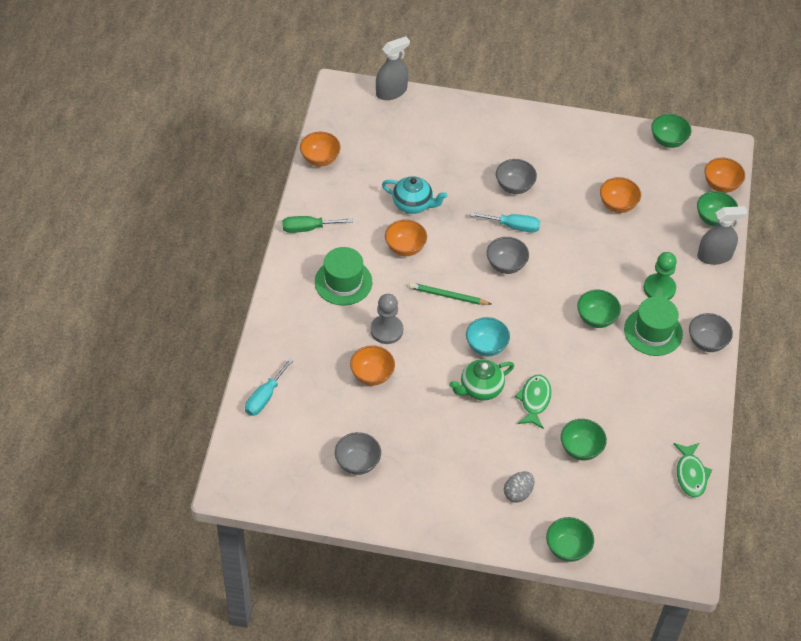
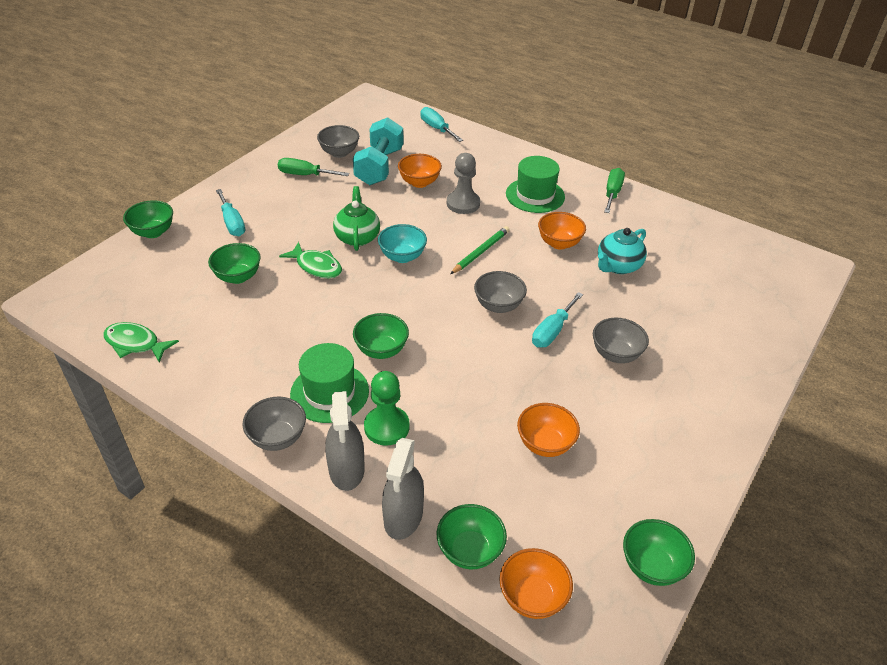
camera: 115 degrees right, 10 degrees down
(320, 159) = (706, 223): orange bowl -> none
(363, 418) = (379, 166): none -> turquoise dumbbell
(391, 91) = (807, 302): grey spray bottle -> grey spray bottle (346, 469)
(412, 474) = (305, 175): none -> green screwdriver
(518, 493) = (232, 223): grey egg -> turquoise screwdriver

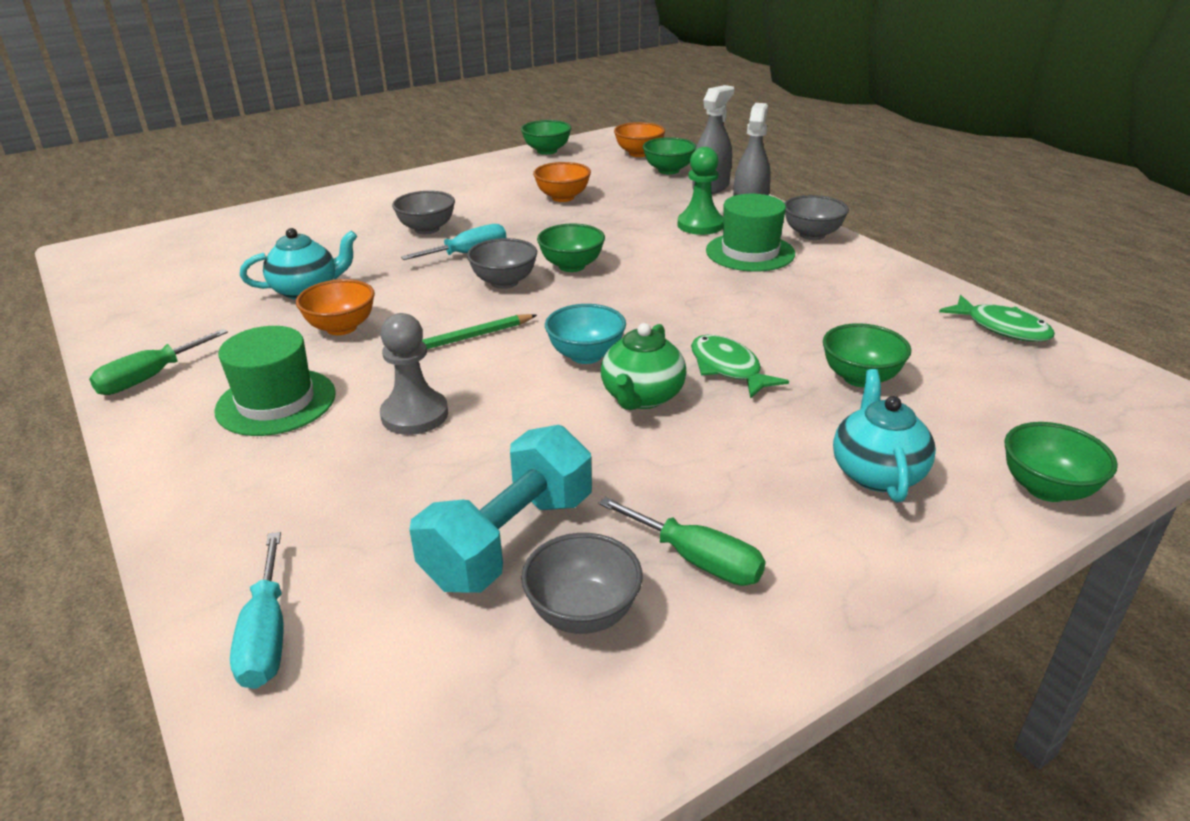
camera: 155 degrees left, 10 degrees down
(232, 223) = (877, 473): turquoise screwdriver -> turquoise teapot
(381, 350) = (676, 271): green bowl -> green bowl (571, 266)
(419, 182) = (455, 476): orange bowl -> none

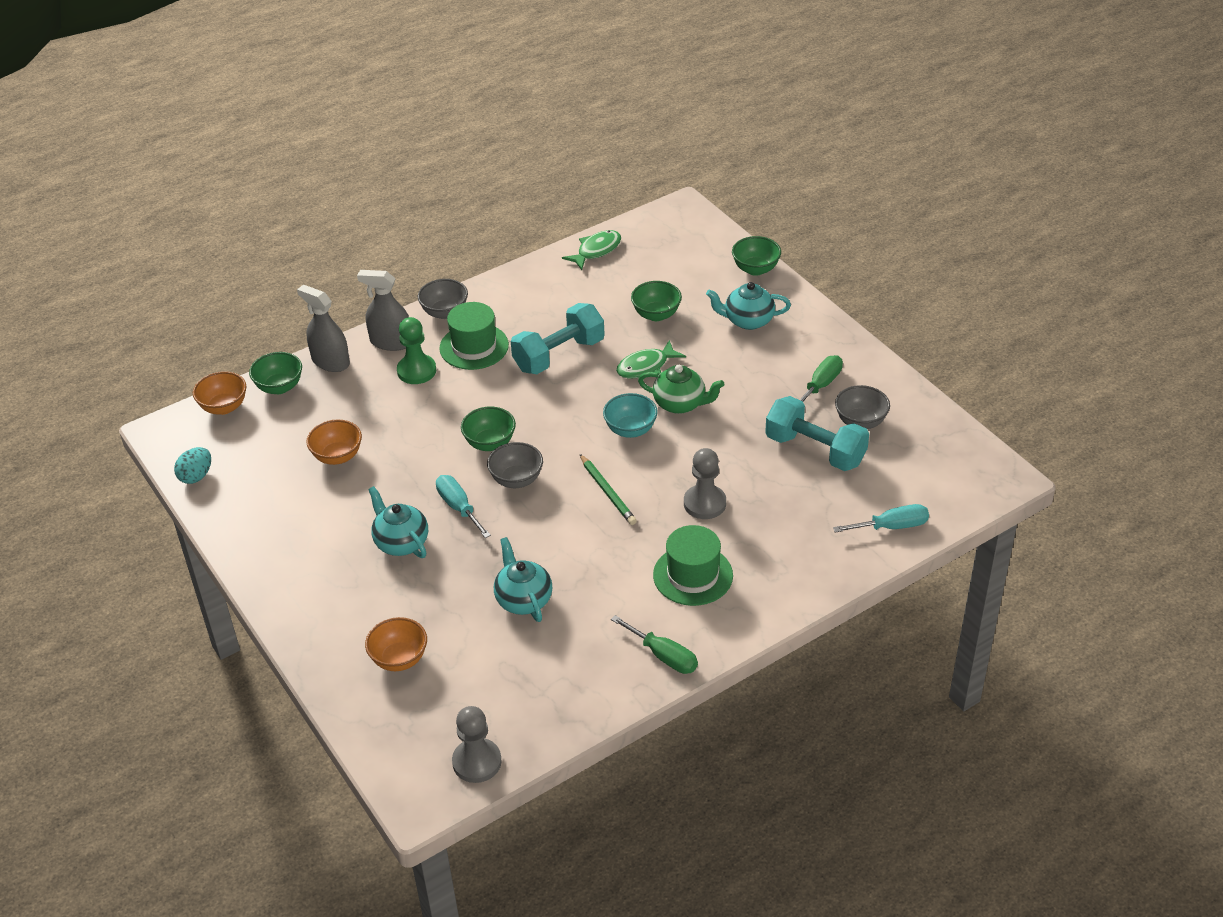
camera: 90 degrees left, 10 degrees up
(102, 273) = (477, 762): none -> grey pawn
(341, 328) = (589, 563): orange bowl -> orange bowl (399, 659)
(427, 229) = (401, 542): grey bowl -> turquoise teapot
(547, 151) = (196, 476): green bowl -> turquoise egg
(743, 303) = (559, 355): none -> turquoise dumbbell

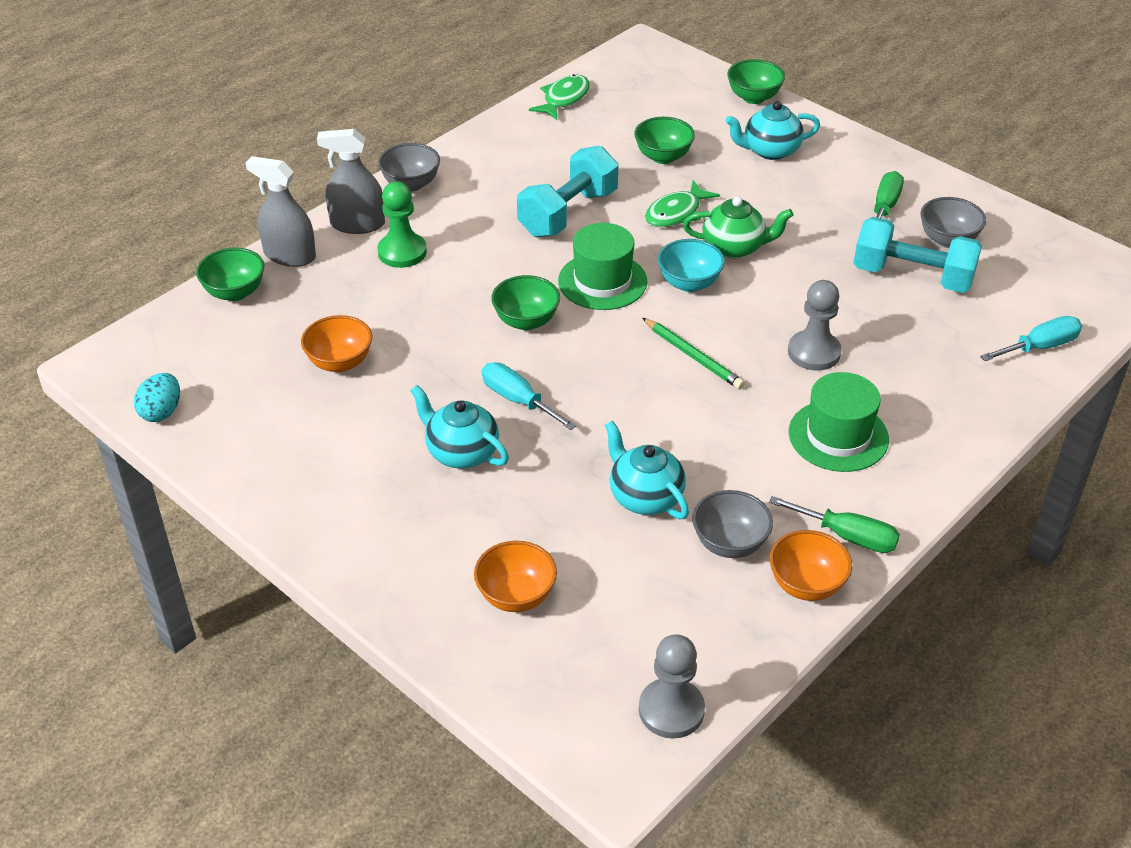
camera: 15 degrees left, 0 degrees up
(224, 407) = (170, 325): orange bowl -> orange bowl (806, 585)
(474, 347) = (462, 217): green hat -> green hat (602, 281)
(516, 480) = (576, 358): grey bowl -> grey bowl (729, 544)

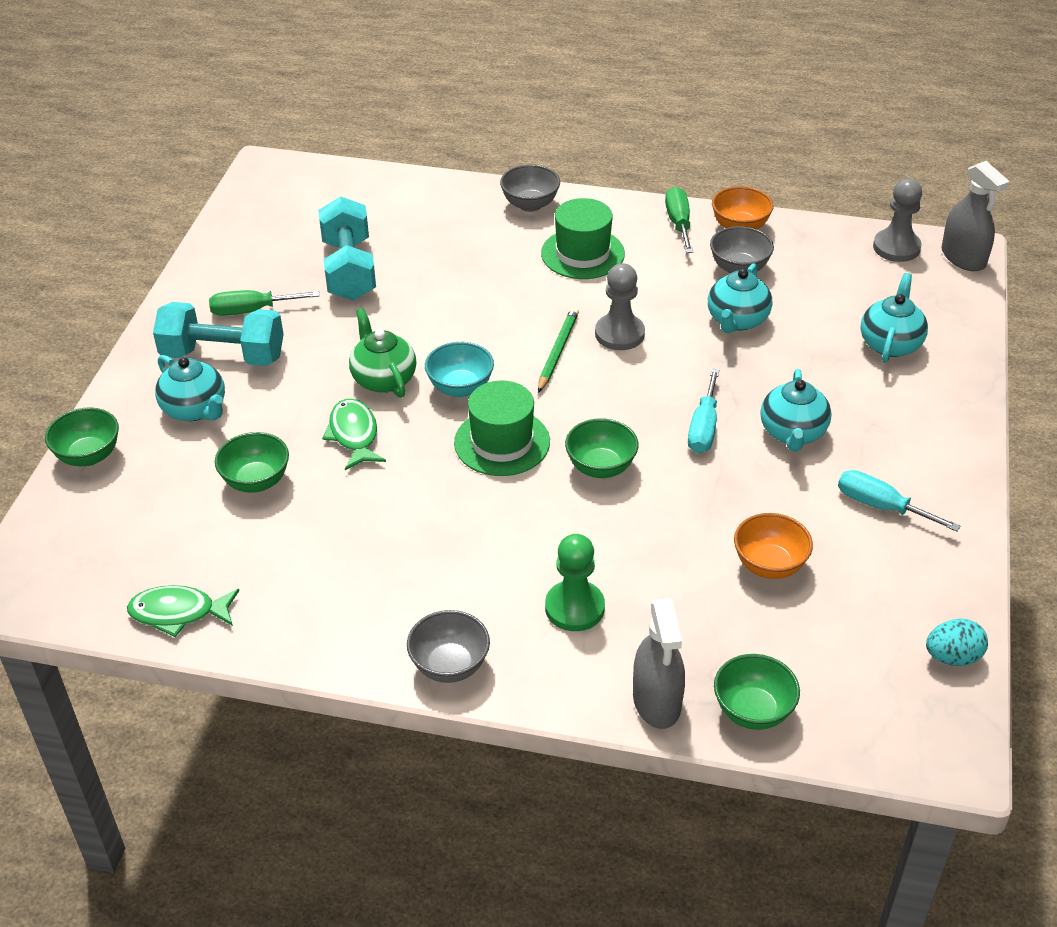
camera: 120 degrees left, 0 degrees up
(357, 224) = (558, 673): grey spray bottle -> grey spray bottle (963, 257)
(516, 596) = (890, 344): orange bowl -> turquoise teapot
(568, 213) = (411, 511): turquoise dumbbell -> turquoise dumbbell (223, 356)
(676, 213) = (354, 435): green fish -> green fish turned 120 degrees counterclockwise
(814, 352) = (495, 291): grey pawn -> grey pawn (619, 334)
(947, 240) = (279, 264): grey bowl -> grey bowl (530, 204)
(1040, 347) = (394, 191): turquoise screwdriver -> turquoise screwdriver (881, 506)

